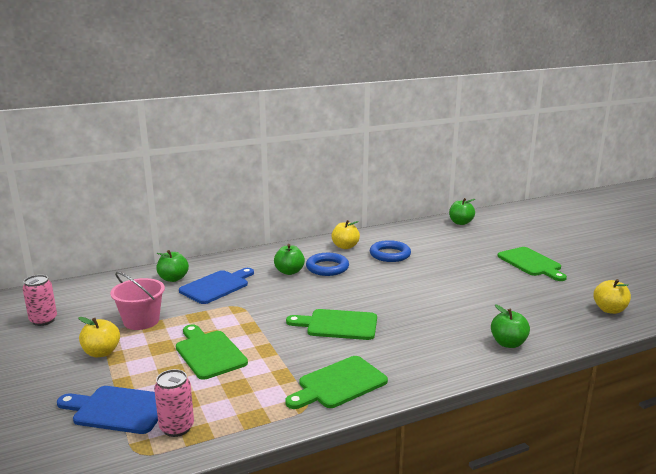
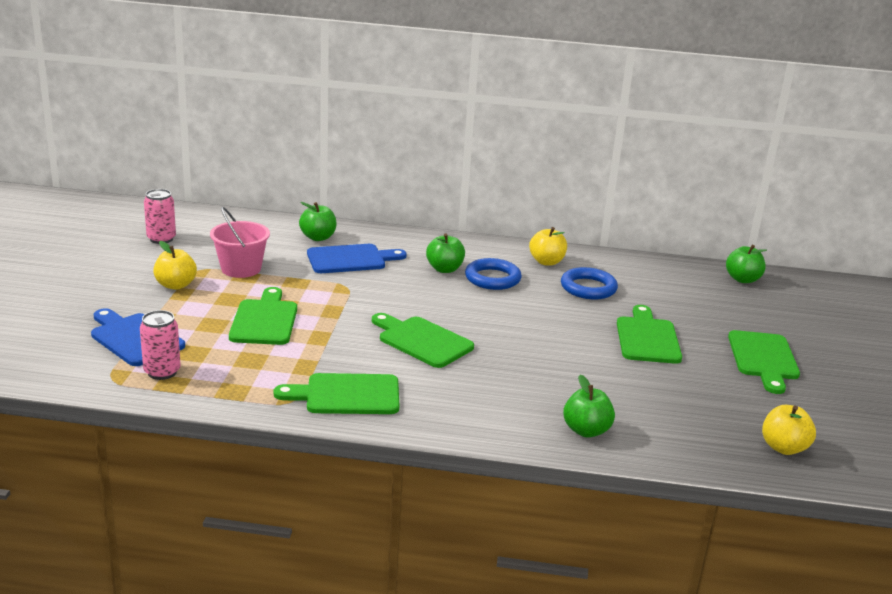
camera: 30 degrees right, 5 degrees up
(461, 273) = (647, 338): none -> green cutting board

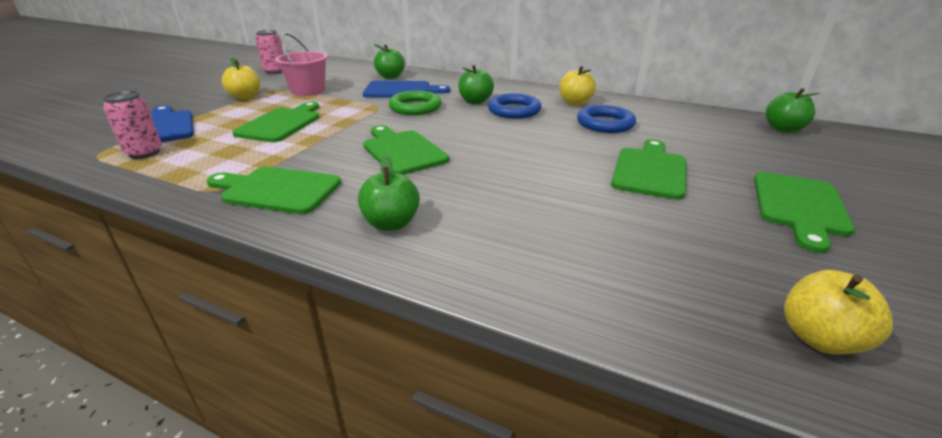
camera: 20 degrees right, 5 degrees up
(387, 283) = (415, 107): none -> green ring
(586, 430) = (514, 265): green apple -> green apple (391, 223)

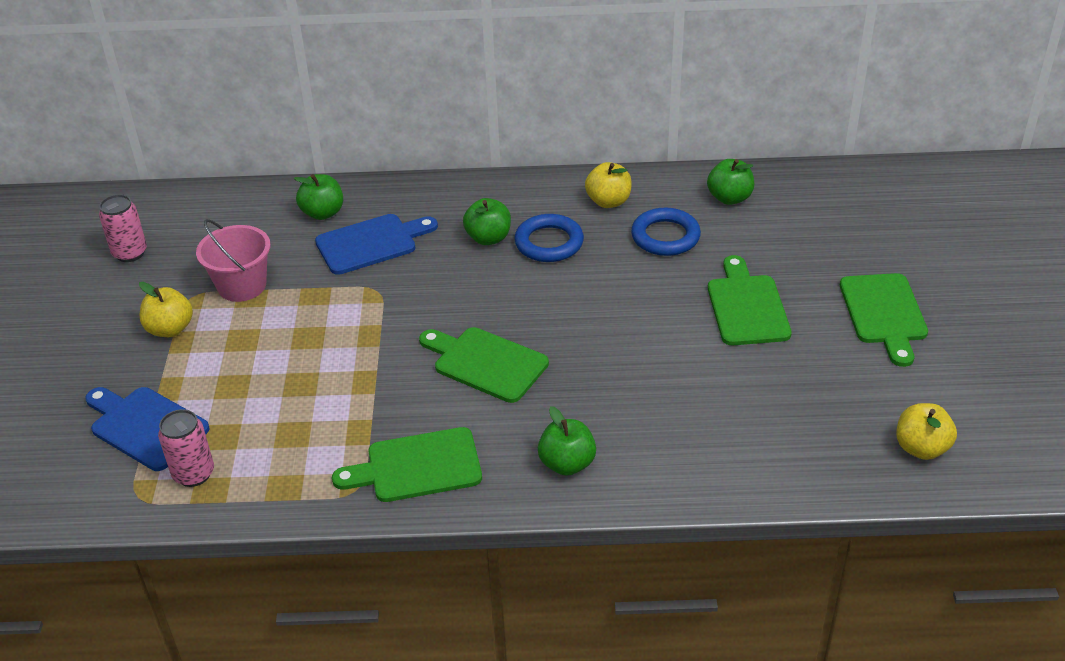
camera: 25 degrees left, 10 degrees up
(281, 124) = (292, 366): green cutting board -> none
(415, 107) = (425, 276): green ring -> none
(783, 129) = (845, 186): green apple -> green apple (729, 198)

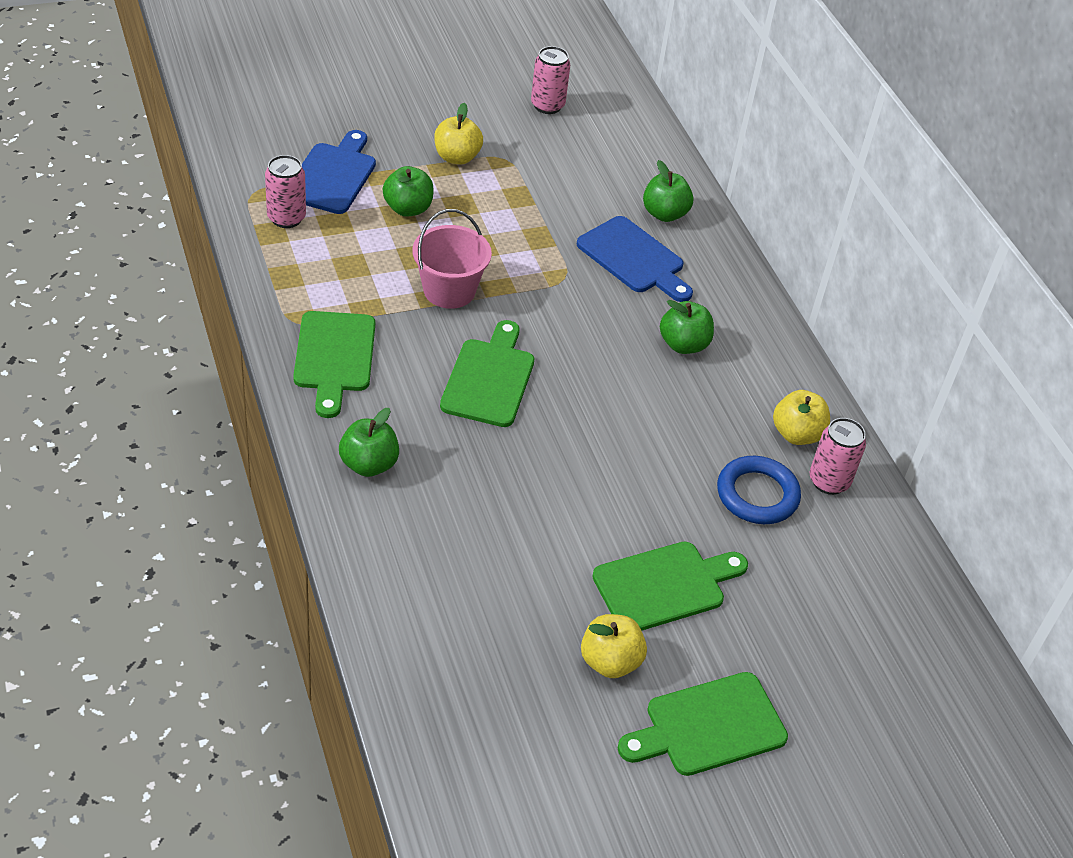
camera: 65 degrees right, 5 degrees up
(242, 285) = (533, 186): pink bucket -> pink bucket (449, 290)
(417, 466) = (334, 357): green cutting board -> green cutting board turned 150 degrees counterclockwise
(549, 243) = (698, 395): blue ring -> none
(661, 197) = (829, 481): none -> pink can
(729, 198) = (861, 547): green apple -> green apple (408, 209)
(921, 448) = (483, 777): yellow apple -> yellow apple (610, 661)

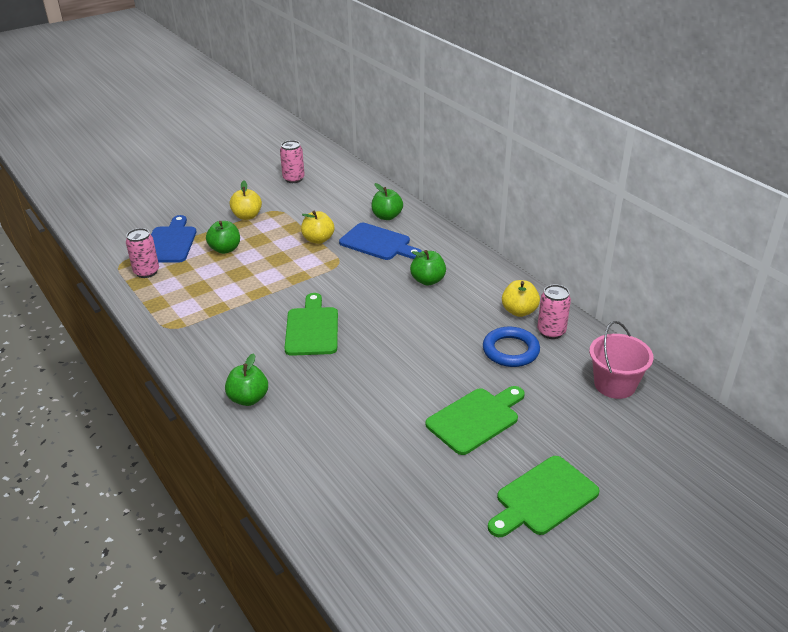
camera: 10 degrees left, 10 degrees down
(334, 357) = (203, 341): green cutting board -> none
(449, 290) = (267, 286): pink bucket -> pink bucket (615, 384)
(610, 661) = (459, 476): yellow apple -> yellow apple (318, 239)

